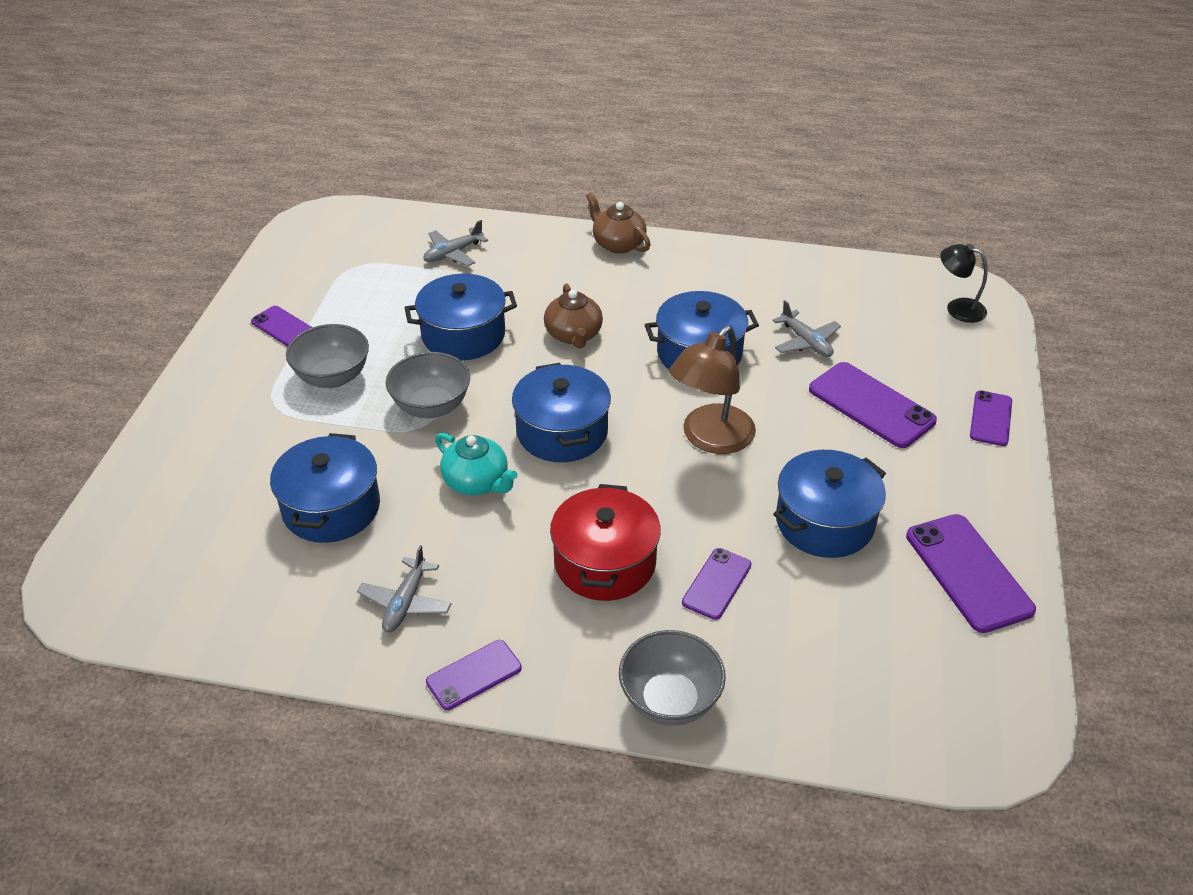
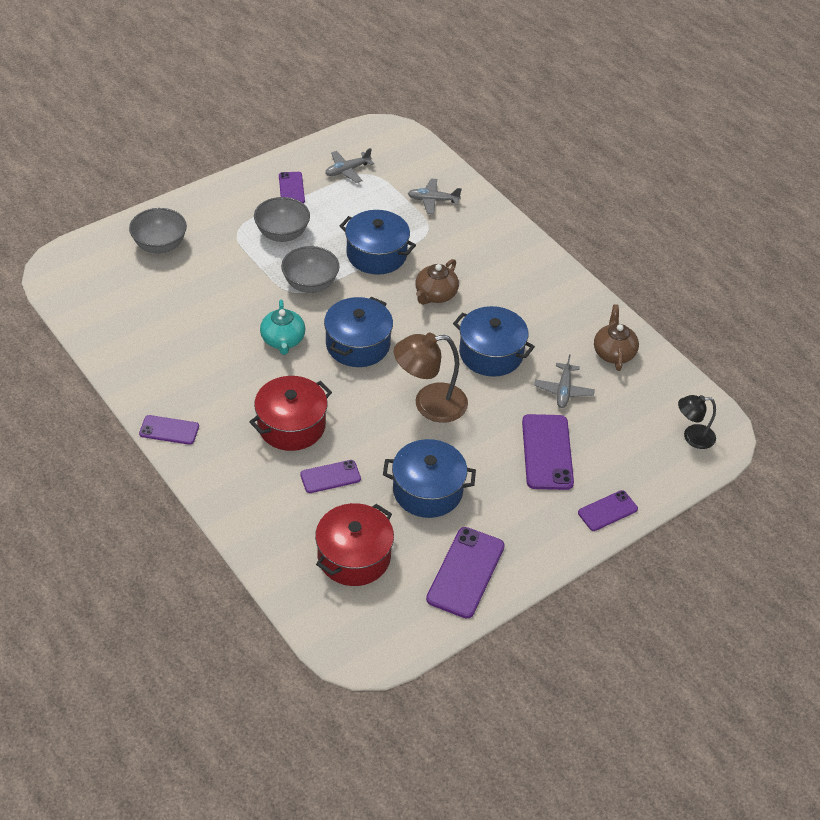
camera: 40 degrees right, 5 degrees up
(331, 508) = (202, 304): blue pot -> none
(405, 602) = (180, 375): grey plane -> grey plane (347, 170)
(617, 244) = (536, 255): brown teapot -> brown teapot (613, 353)
(670, 700) = (237, 509): grey bowl -> grey bowl (160, 245)
(853, 646) = (354, 556): none -> red pot
(957, 308) = (692, 437): black lamp -> black lamp turned 75 degrees counterclockwise

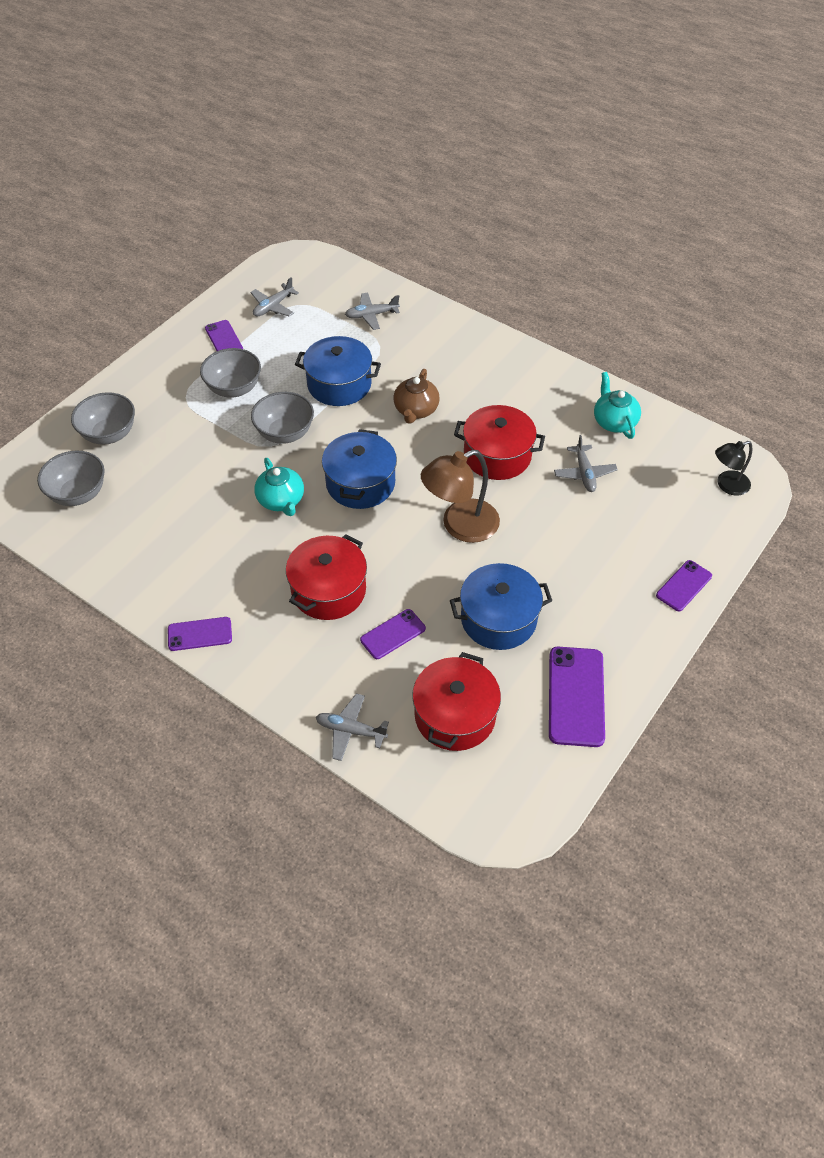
camera: 15 degrees left, 5 degrees up
(115, 288) = (78, 494): none -> grey bowl
(261, 542) = (350, 730): none -> grey plane
(491, 354) = (497, 455): blue pot -> red pot
(547, 452) = (598, 542): purple phone -> none
(613, 353) = (614, 421): brown teapot -> turquoise teapot

